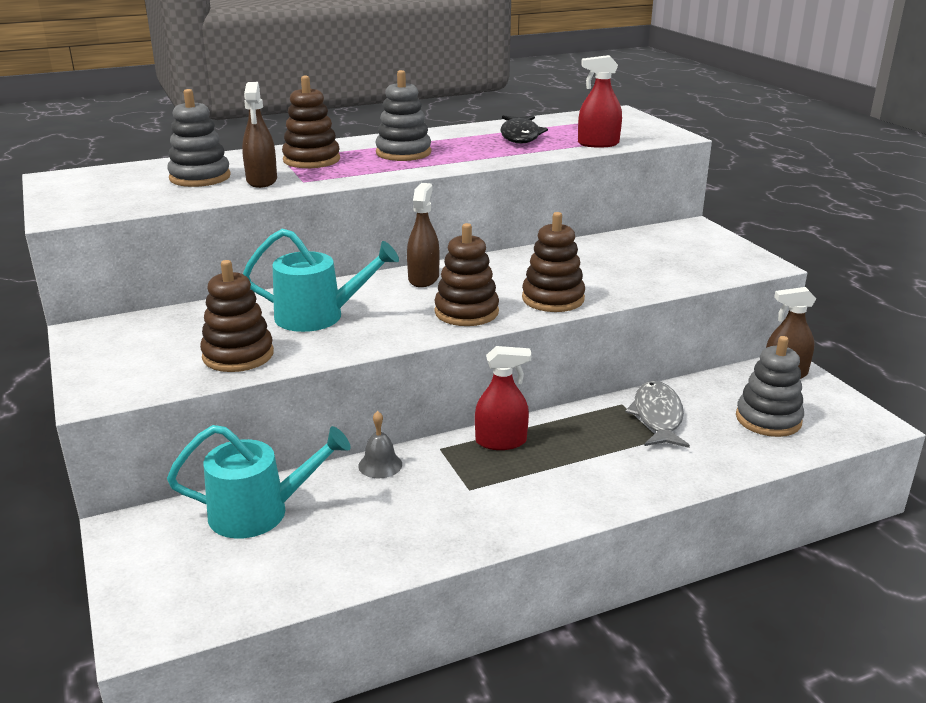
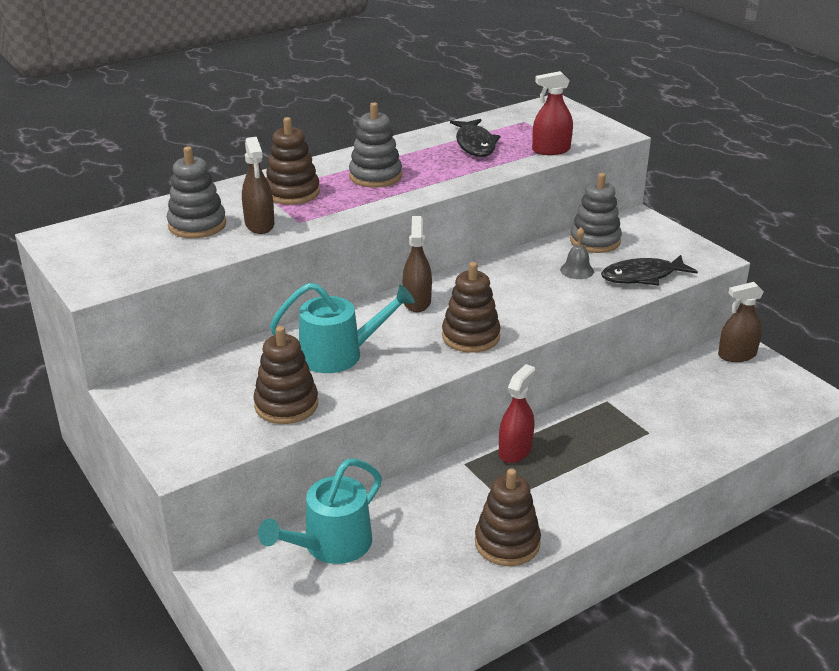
camera: 10 degrees left, 5 degrees up
(259, 512) = (331, 545): turquoise watering can -> turquoise watering can turned 150 degrees clockwise
(380, 465) = (418, 486): grey bell -> grey bell (577, 270)
(501, 441) = (515, 451): red spray bottle -> red spray bottle turned 45 degrees counterclockwise
(553, 299) = (541, 314): brown stacking toy -> brown stacking toy (507, 543)
(657, 416) = (641, 411): grey fish -> none
(679, 275) = (642, 276): none -> black fish
(768, 419) = (733, 403): grey stacking toy -> grey stacking toy (595, 241)

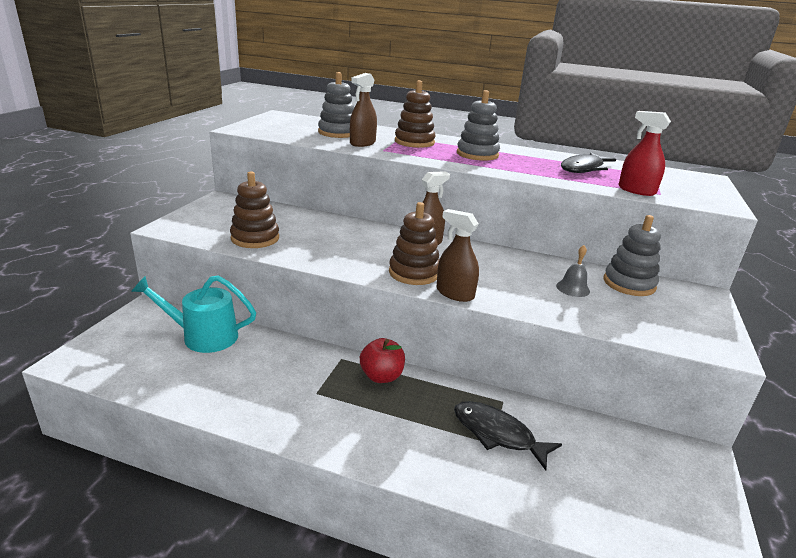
camera: 50 degrees right, 5 degrees down
(339, 354) = (330, 237): turquoise watering can -> none
(507, 543) = (266, 413): brown stacking toy -> none
(515, 451) = (381, 376): red spray bottle -> red apple
(642, 276) = (622, 321): black fish -> black fish (497, 434)
(737, 355) = (689, 462): brown spray bottle -> brown spray bottle (455, 293)

